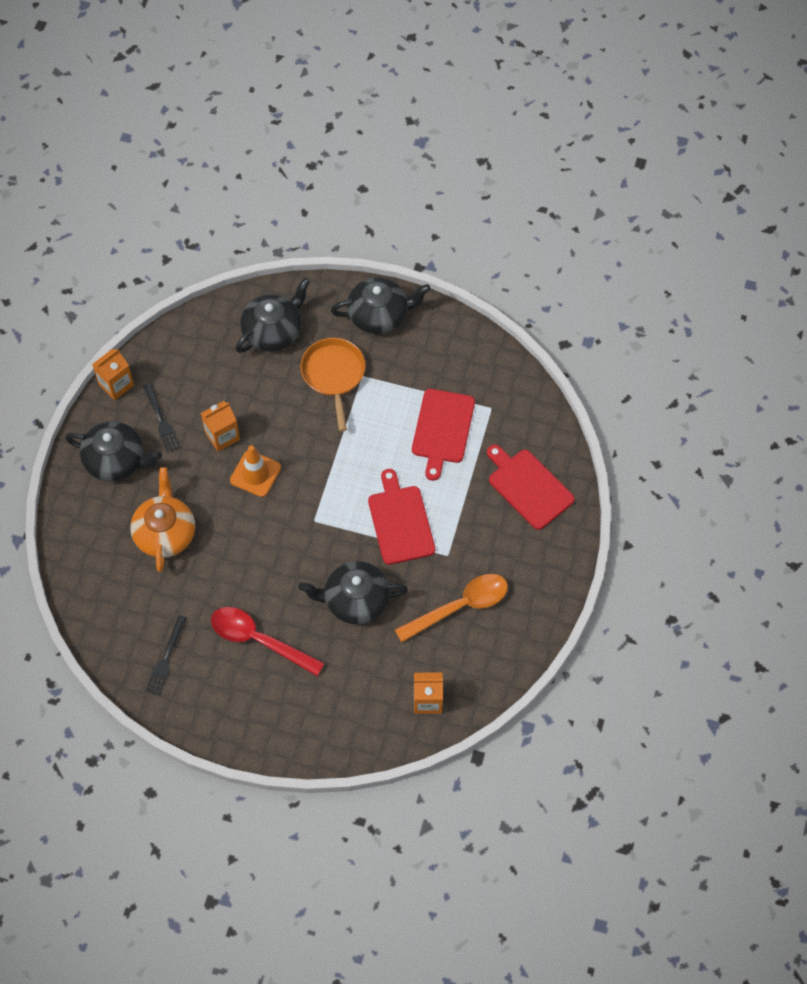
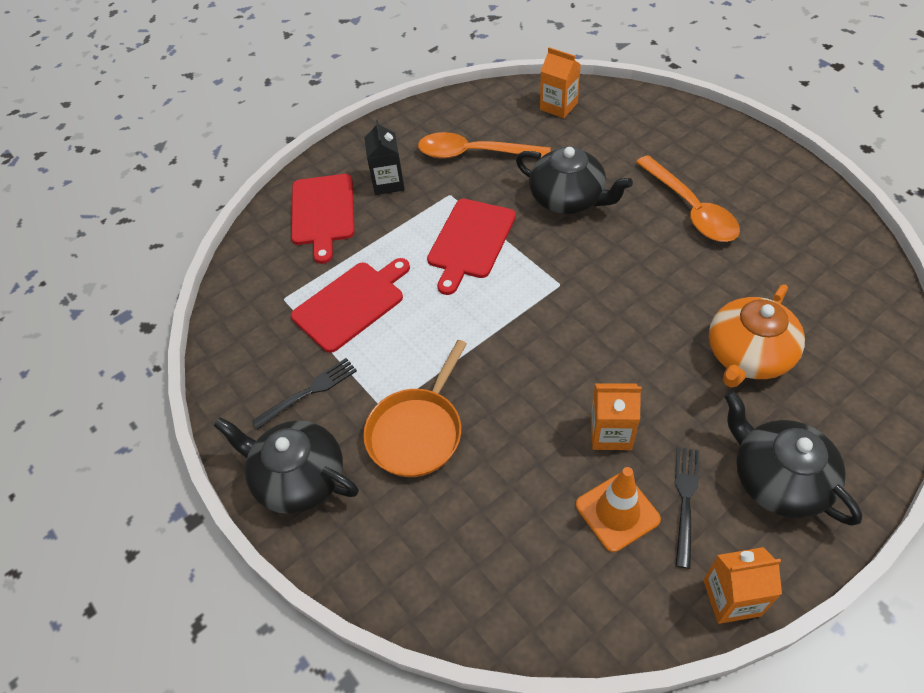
camera: 140 degrees left, 10 degrees down
(166, 658) = (804, 235): black fork -> black fork (309, 392)
(255, 474) = (596, 365): orange traffic cone -> orange traffic cone (617, 512)
(259, 640) = (691, 209): red spoon -> orange spoon
(273, 331) = (449, 541): black teapot -> none
(504, 540) = (388, 182): none -> black carton

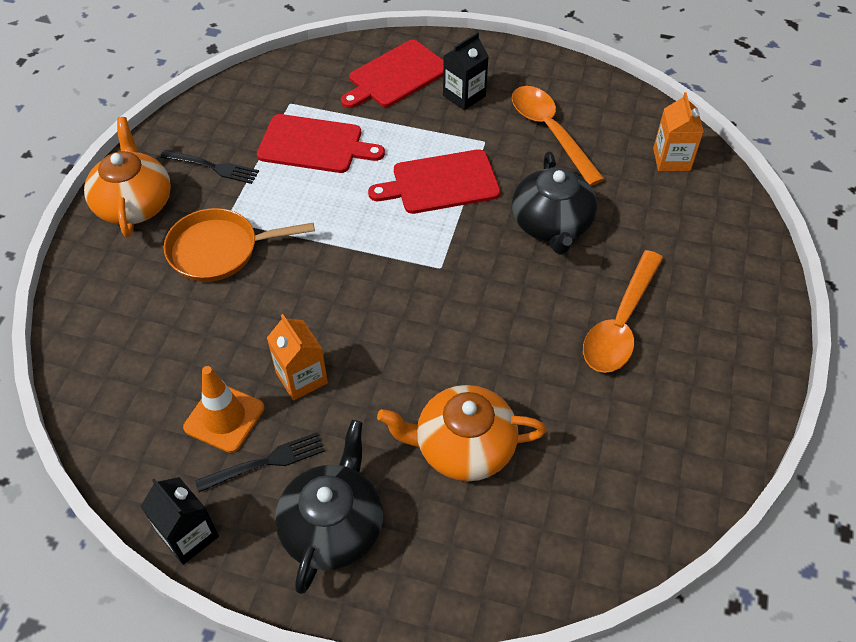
camera: 50 degrees right, 0 degrees up
(299, 478) = (134, 204): black teapot -> orange teapot
(731, 597) = (188, 535): orange carton -> black carton

